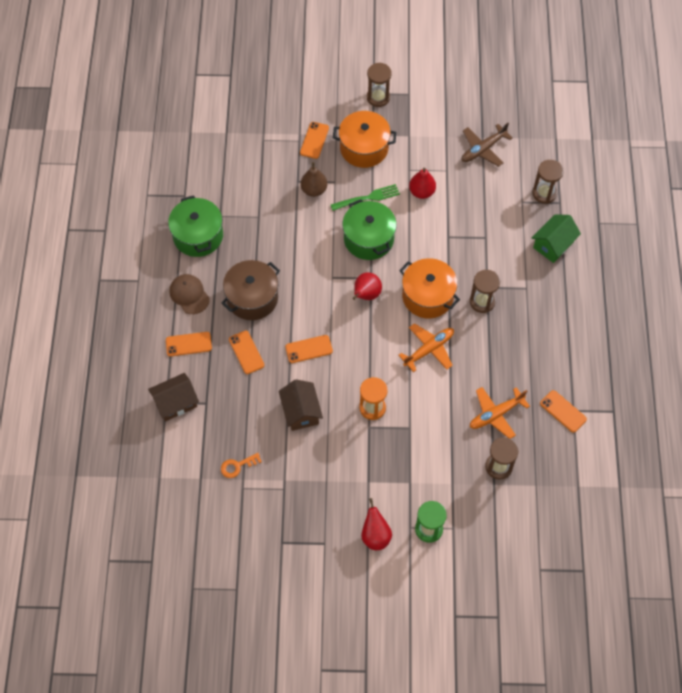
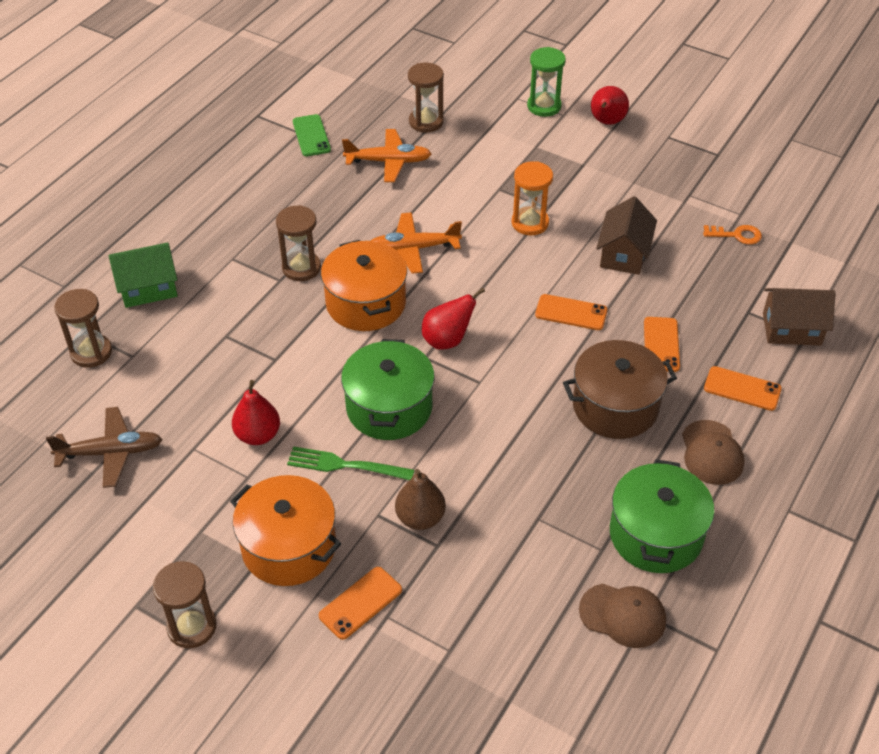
camera: 150 degrees left, 15 degrees down
(195, 190) = (623, 615): none -> brown cap
(563, 411) = (311, 136): orange phone -> green phone

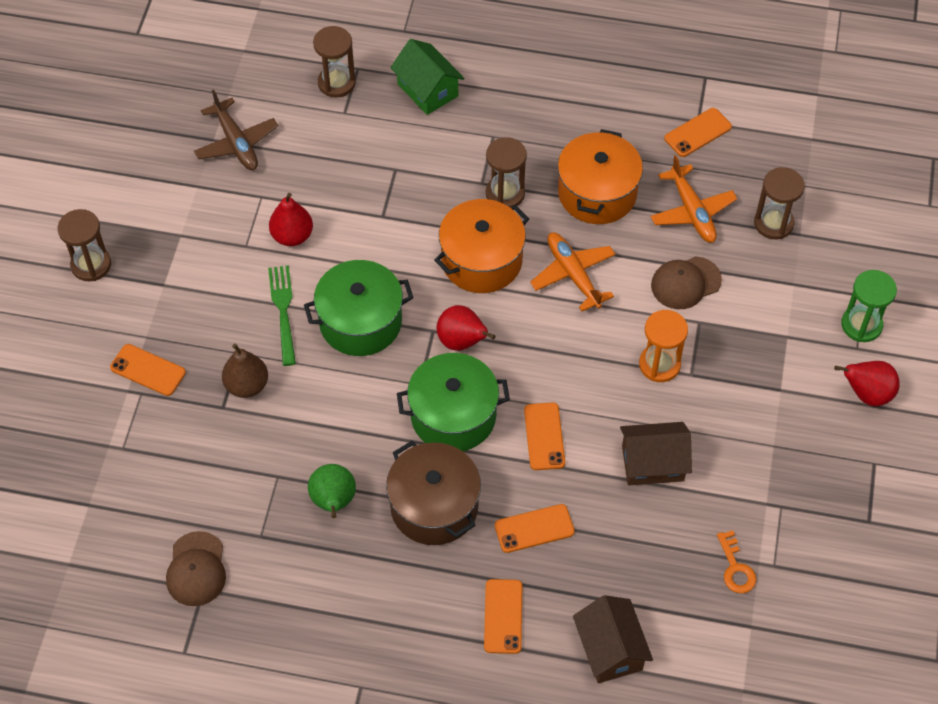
camera: 70 degrees right, 10 degrees up
(289, 547) = (185, 301): orange pot -> orange pot (597, 193)
(311, 136) = (698, 133): green phone -> orange phone
(584, 480) = (333, 502): none -> green pear
(656, 534) = (292, 576): green pot -> green pot (453, 416)
(711, 453) = (407, 604): brown cap -> brown cap (685, 283)

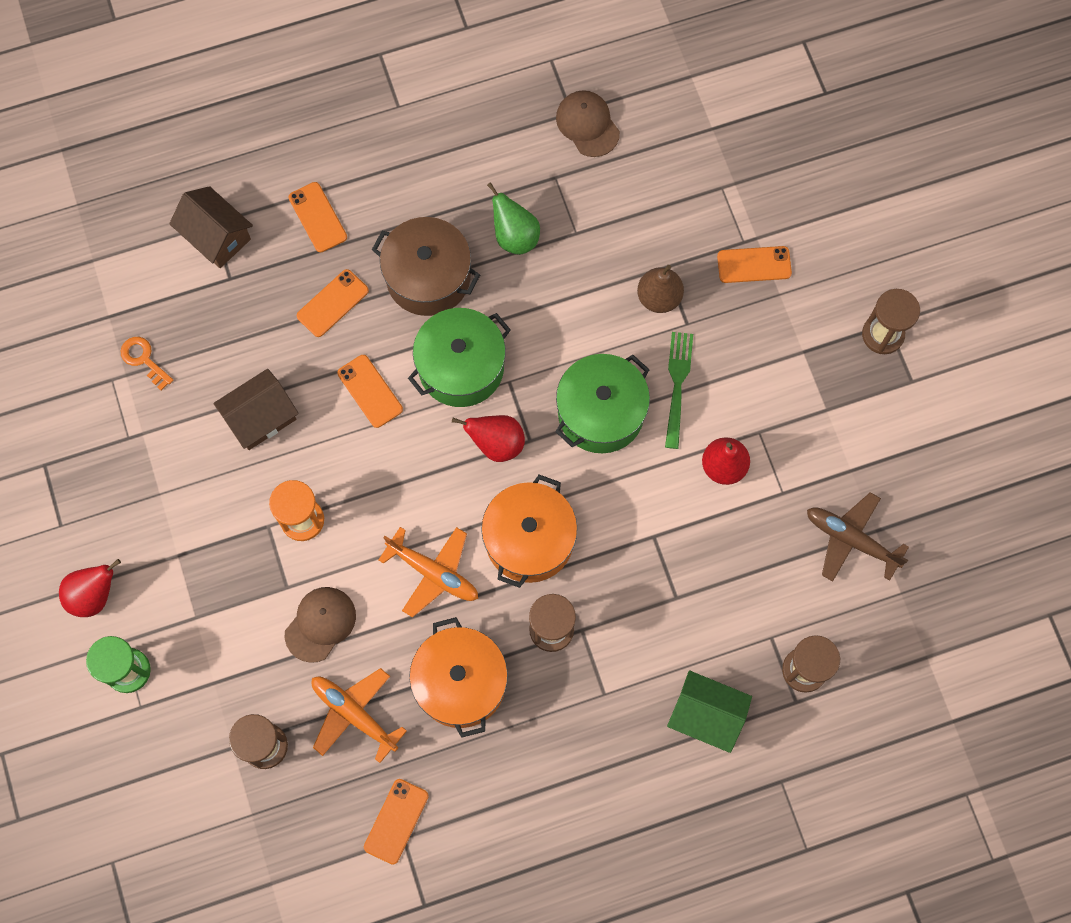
camera: 150 degrees right, 15 degrees up
(283, 311) = (677, 385): green fork -> green fork turned 135 degrees counterclockwise

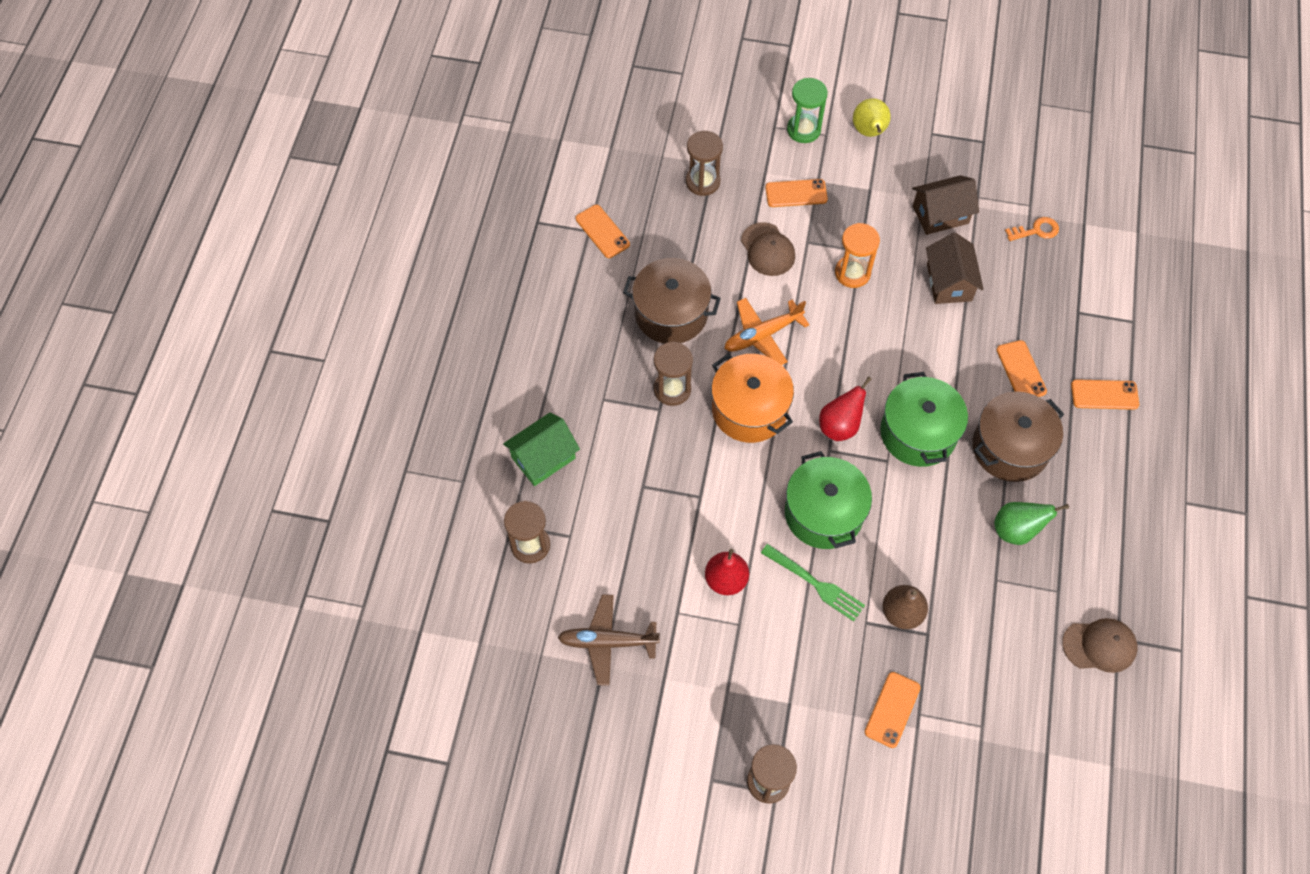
camera: 120 degrees right, 10 degrees down
(94, 595) = (869, 132): red pear -> yellow pear
(216, 236) = (1120, 319): brown house -> brown house (940, 215)
(354, 714) = (691, 241): orange plane -> none
(370, 391) = (931, 361): orange phone -> orange phone (796, 193)
(460, 683) = (671, 313): orange pot -> brown pot
(851, 539) = (607, 642): brown plane -> brown plane turned 150 degrees counterclockwise

